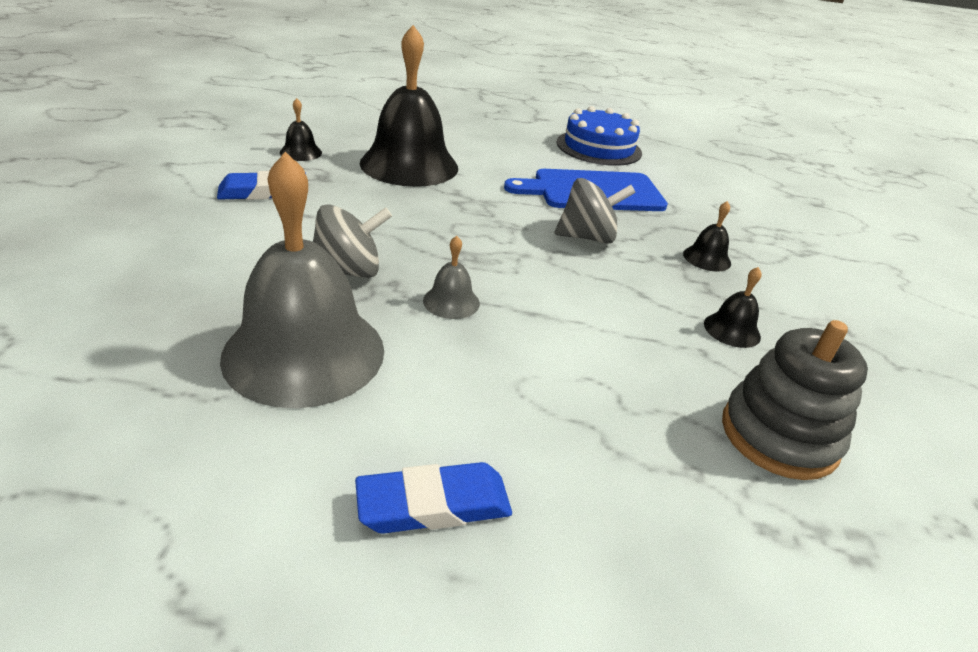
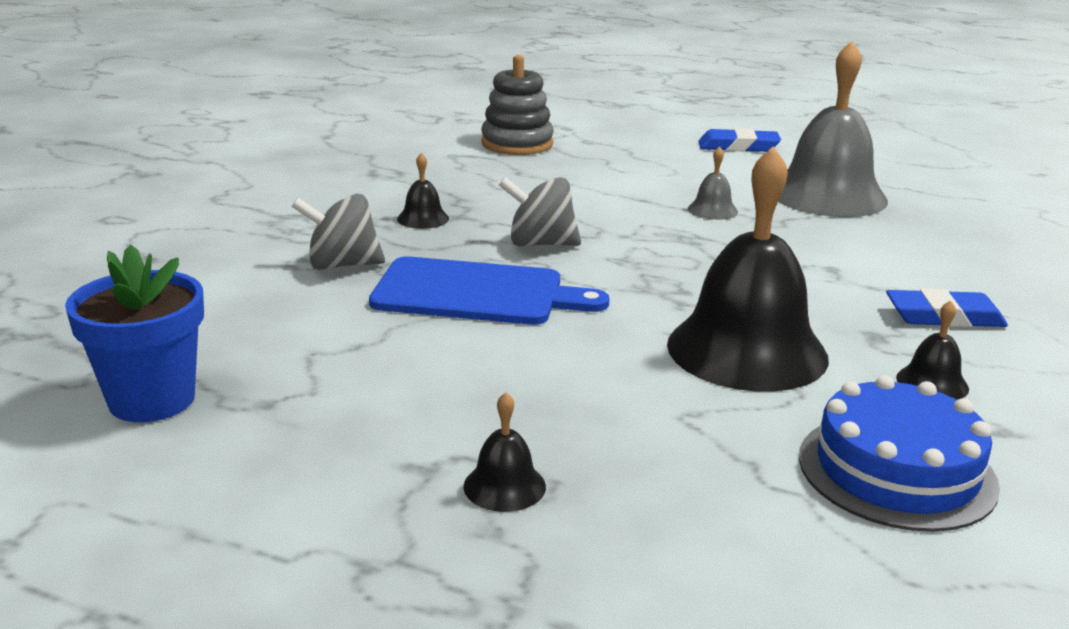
camera: 160 degrees left, 10 degrees down
(348, 271) = (808, 235): grey spinning top -> grey spinning top (342, 265)
(599, 147) = (372, 372): blue cake -> blue cake (896, 470)
(673, 135) = (152, 400): none -> blue flower pot
(732, 330) = (477, 178): black bell -> black bell (504, 486)

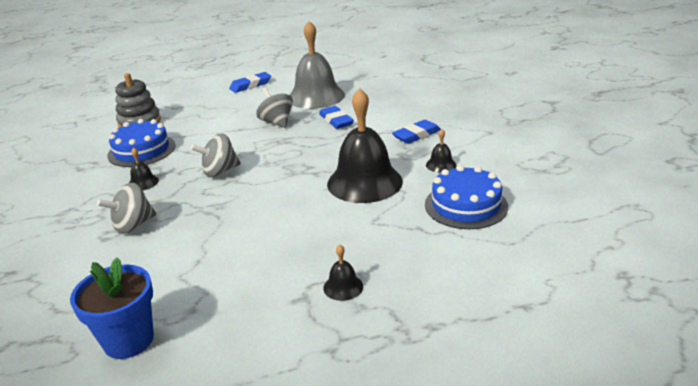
camera: 35 degrees left, 5 degrees up
(474, 179) = (141, 150): none -> blue cake
(476, 293) = (221, 209): blue cutting board -> none
(712, 210) = (277, 122): grey bell -> grey spinning top
(817, 241) = (336, 120): none -> blue eraser

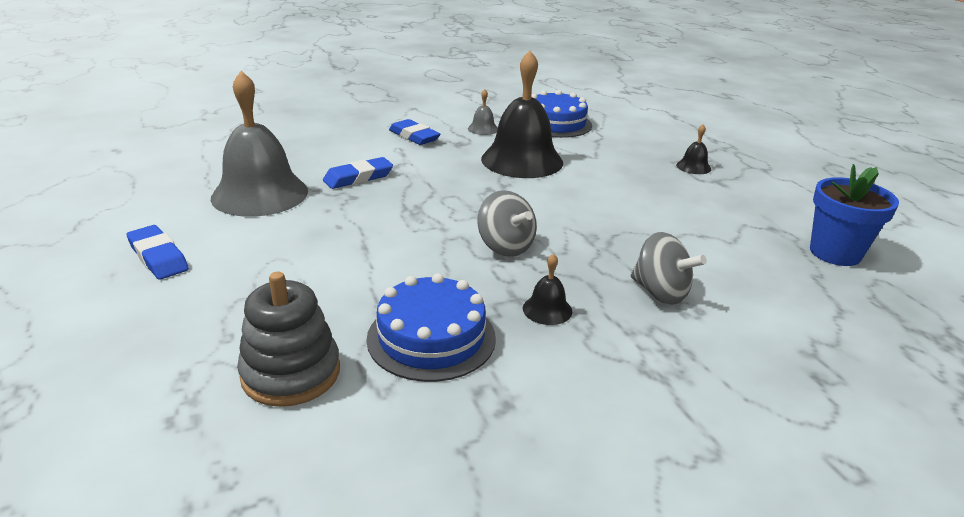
camera: 100 degrees left, 0 degrees up
(277, 122) = (349, 218): grey spinning top -> none
(441, 165) = (483, 129): black bell -> grey bell

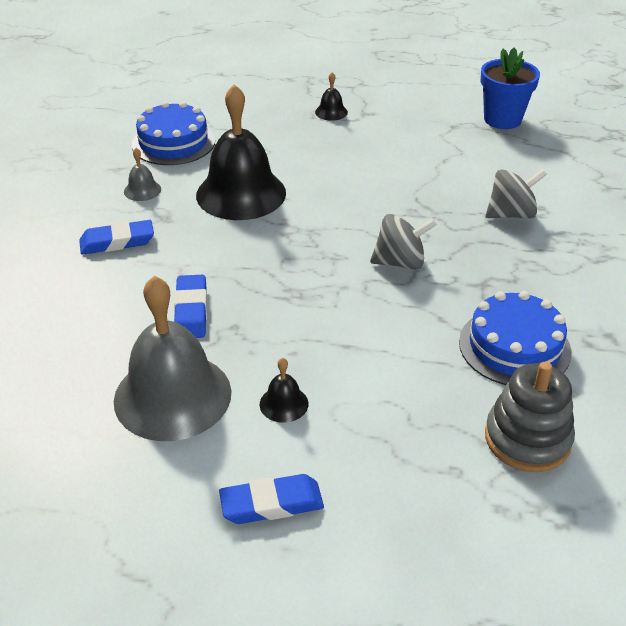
camera: 60 degrees left, 10 degrees up
(547, 309) = (505, 275): black bell -> black bell (284, 404)

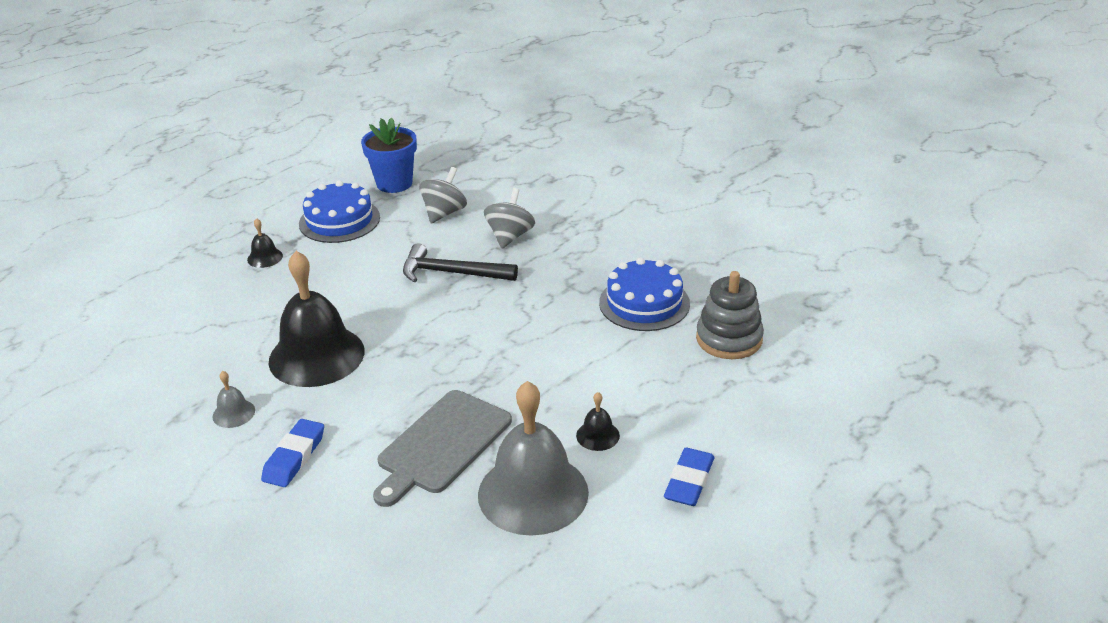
camera: 55 degrees left, 5 degrees down
(173, 142) = (182, 366): blue cake -> blue cake (339, 220)
(191, 311) = (441, 445): blue eraser -> grey cutting board
(400, 262) = (504, 311): grey spinning top -> grey spinning top (444, 213)
(419, 207) = (452, 273): none -> black hammer

